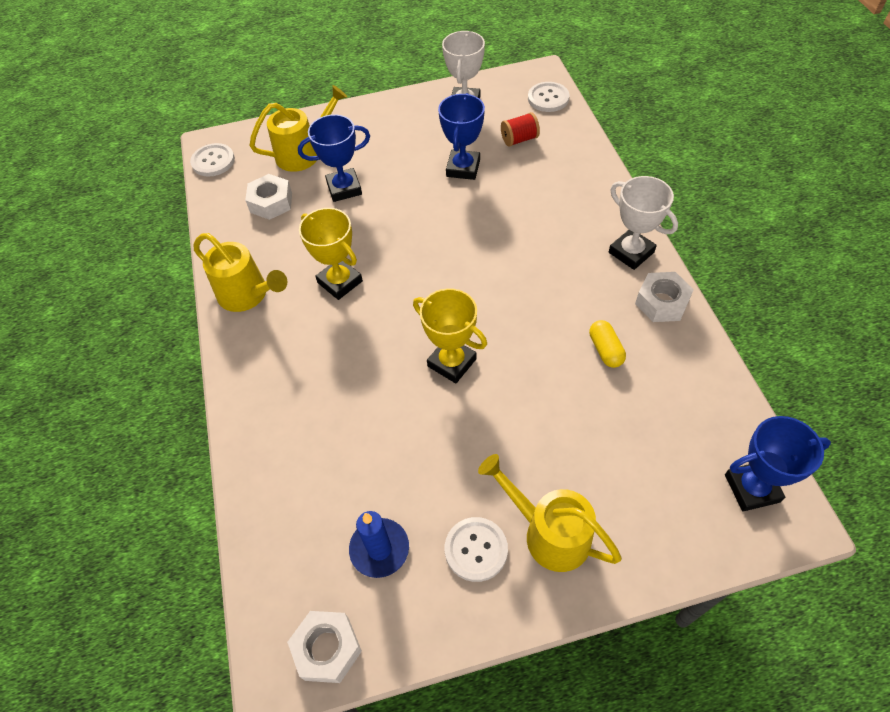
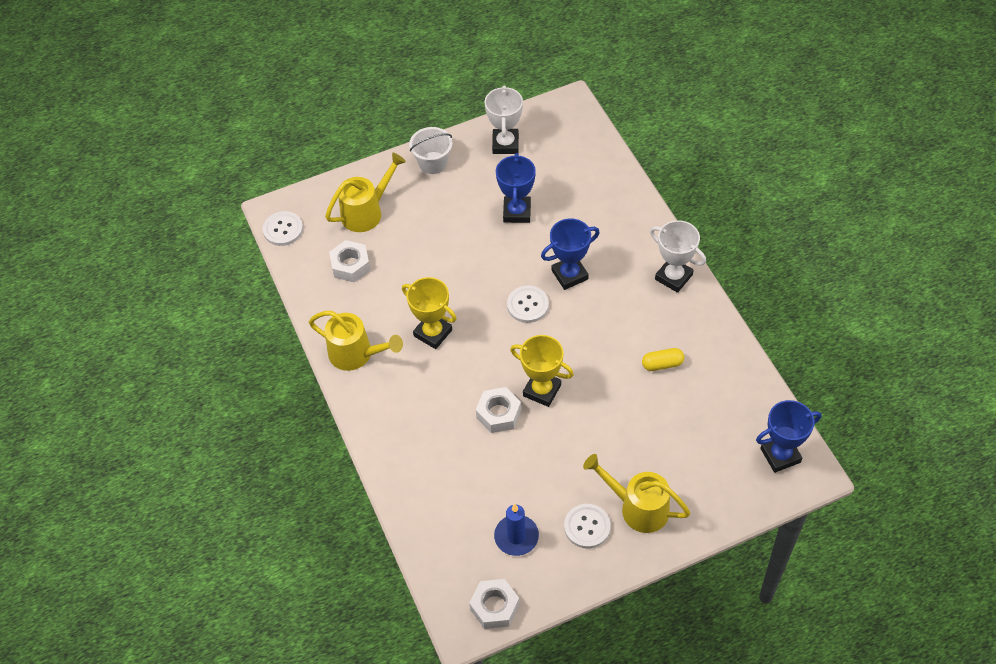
camera: 10 degrees left, 0 degrees up
(344, 188) = (414, 244): blue trophy -> blue trophy (569, 275)
(385, 114) = (433, 163): none -> white bucket
(519, 139) = (562, 177): red spool -> none
(548, 98) = (581, 130): white button -> white button (528, 305)
(605, 350) = (662, 364): yellow capsule -> yellow capsule turned 75 degrees counterclockwise
(661, 302) = (702, 318): white nut -> white nut (498, 414)

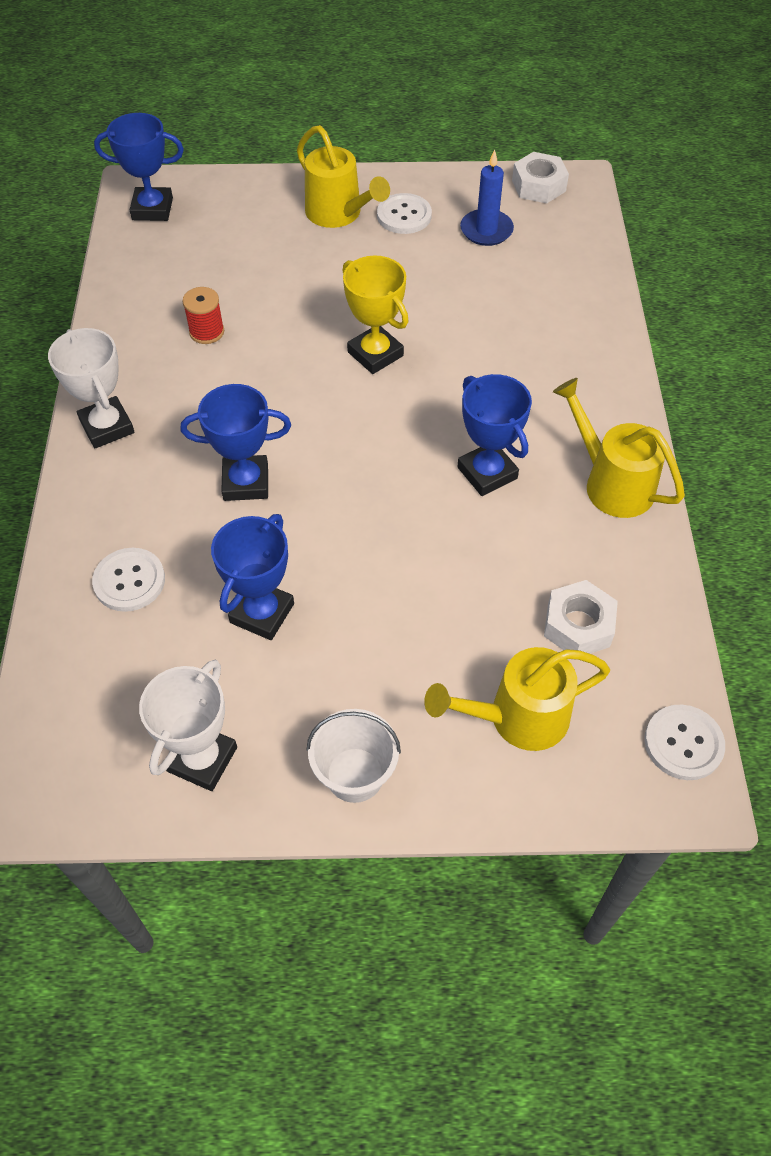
camera: 160 degrees left, 0 degrees up
(433, 333) = (487, 473): yellow trophy -> blue trophy
(498, 414) = (445, 347): white nut -> none
(528, 305) = (331, 462): white button -> white button (129, 581)
(662, 364) = (207, 332): yellow capsule -> red spool

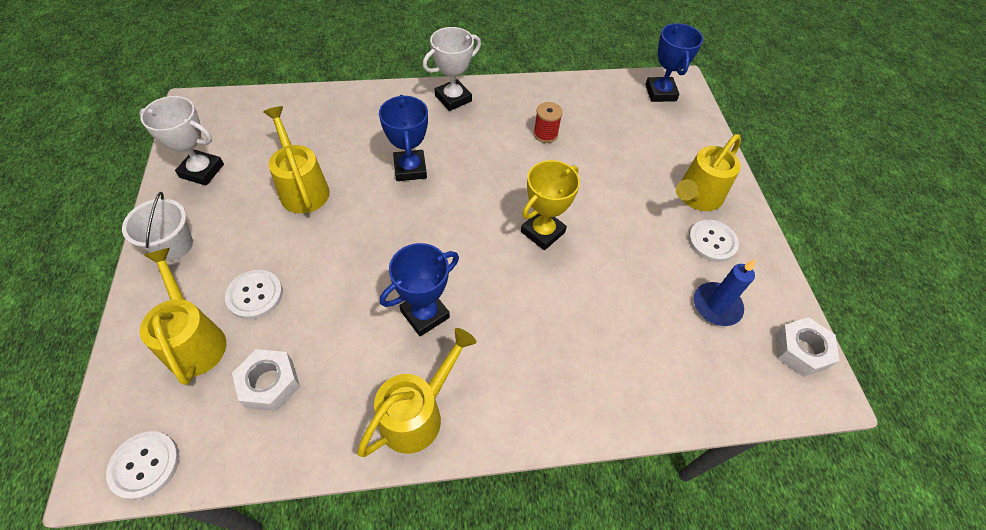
camera: 80 degrees right, 0 degrees up
(129, 581) = (332, 124): white button -> white button (255, 295)
(262, 613) = (302, 187): blue trophy -> yellow watering can

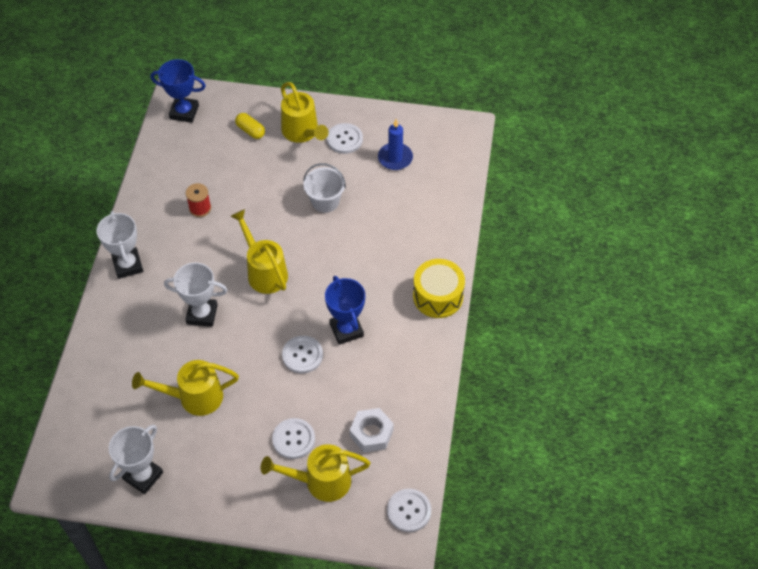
camera: 70 degrees left, 0 degrees up
(173, 245) = (223, 498): white bucket -> white bucket (325, 201)
(376, 275) = (302, 355): none -> white button
(410, 169) = (202, 314): blue trophy -> white trophy
(418, 413) = (419, 347): yellow watering can -> yellow watering can (264, 271)
(511, 418) = (438, 296): none -> yellow drum
(542, 232) = (300, 239): yellow trophy -> none
(670, 150) = (250, 131): none -> yellow capsule
(800, 350) = (440, 128): white nut -> none

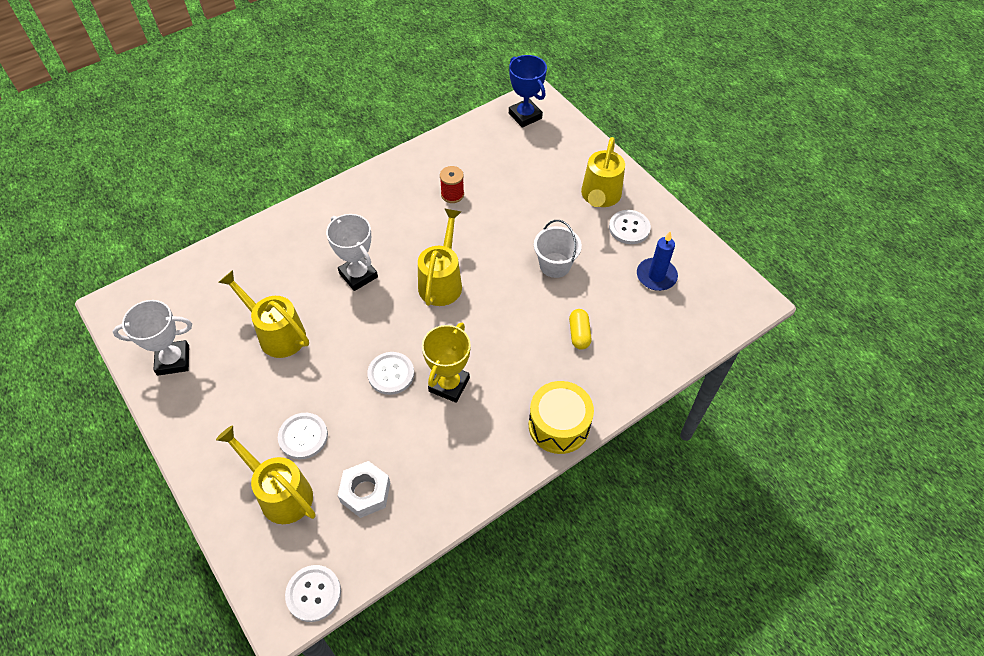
camera: 45 degrees right, 0 degrees up
(128, 265) = (353, 195): white trophy -> none
(250, 131) = (559, 165): yellow capsule -> yellow capsule (579, 334)
(346, 330) = (449, 385): blue trophy -> yellow trophy

